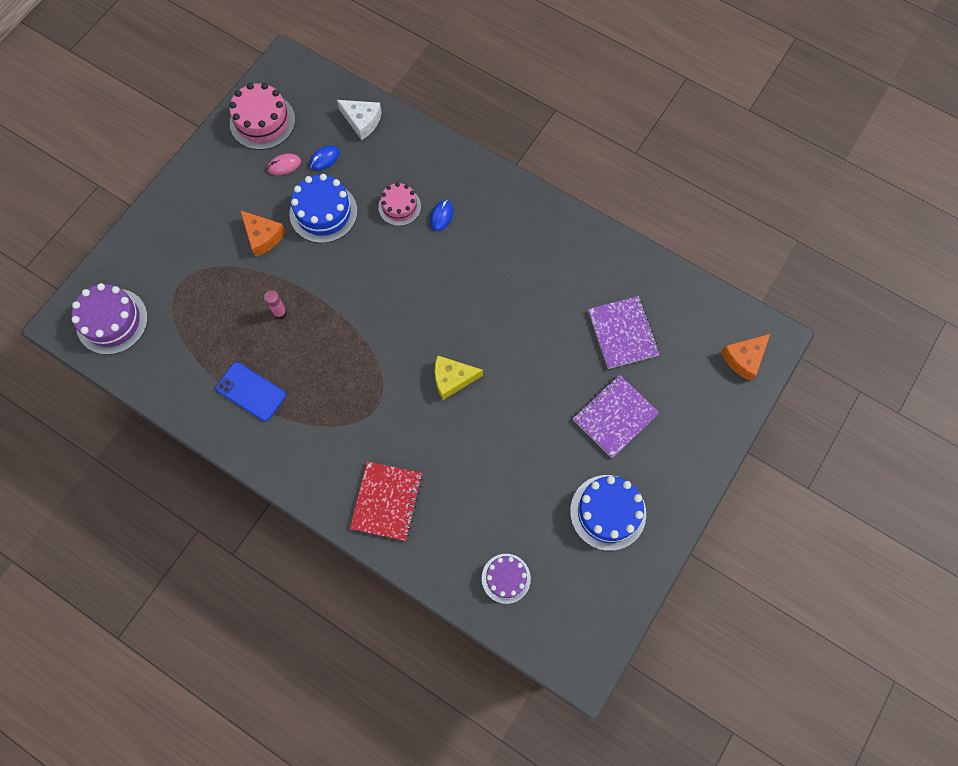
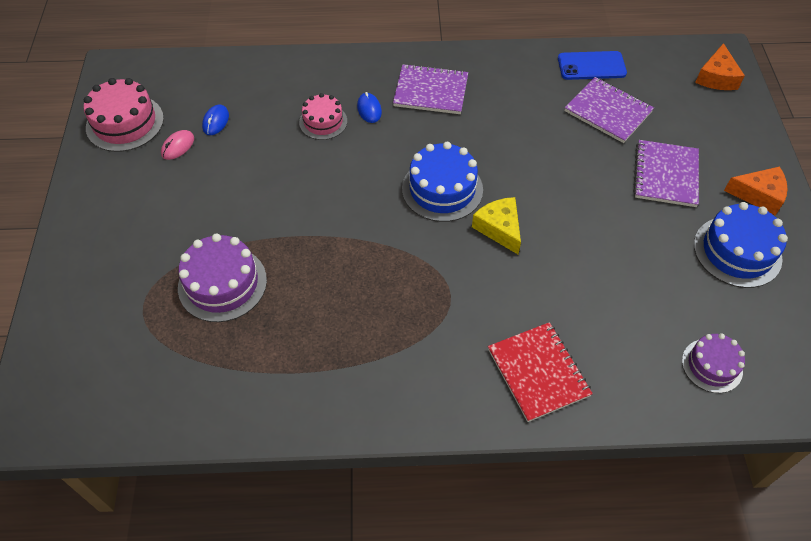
camera: 35 degrees left, 15 degrees down
(112, 321) = (87, 387): purple cake -> purple cake (222, 283)
(251, 391) = (307, 360): blue phone -> blue phone (591, 66)
(263, 236) = (204, 215): orange cheese -> orange cheese (759, 195)
(280, 312) = (278, 270): pink glue stick -> none
(323, 212) = (251, 163): blue cake -> blue cake (442, 189)
(362, 121) = (228, 76): white cheese -> none
(452, 379) = (499, 228): yellow cheese -> yellow cheese turned 105 degrees clockwise
(500, 228) = (431, 91): none -> purple notebook

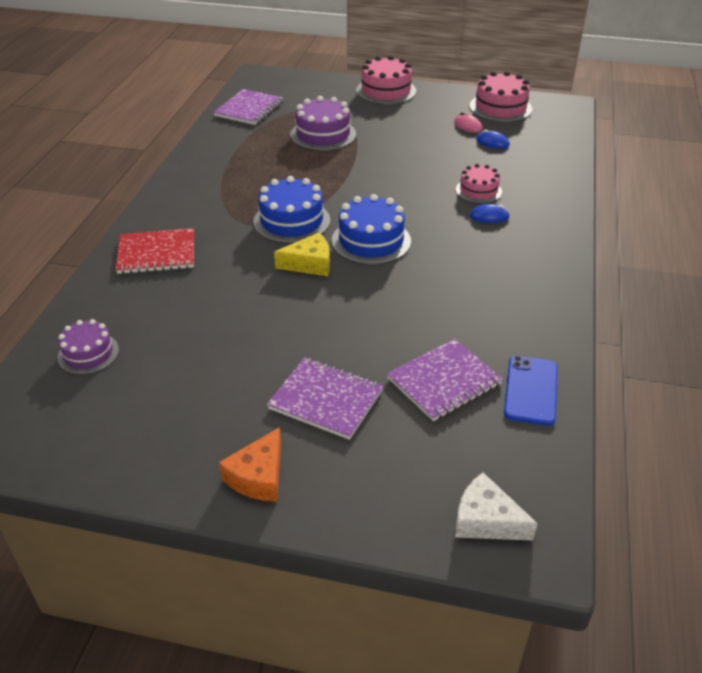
camera: 105 degrees right, 15 degrees down
(82, 242) = (386, 91): none -> pink cake
(431, 91) = (508, 256): purple notebook -> purple notebook (249, 109)
(716, 77) = (486, 520): orange cheese -> white cheese
(737, 251) = (193, 422): blue cake -> blue cake (291, 221)

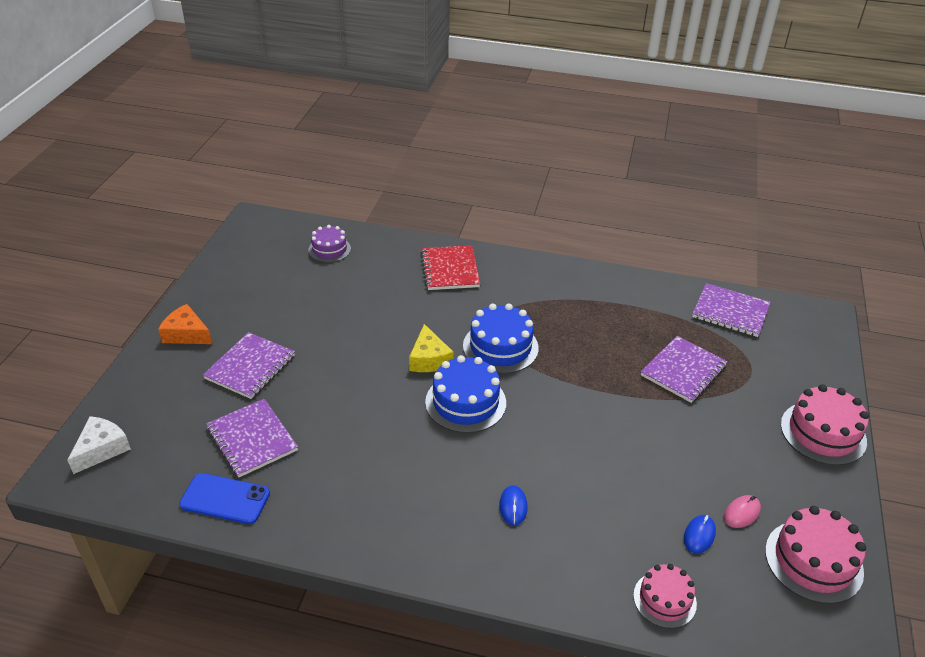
camera: 90 degrees right, 0 degrees up
(323, 134) = (683, 370): purple cake -> purple notebook
(478, 191) = (570, 503): pink cake -> pink cake (664, 599)

